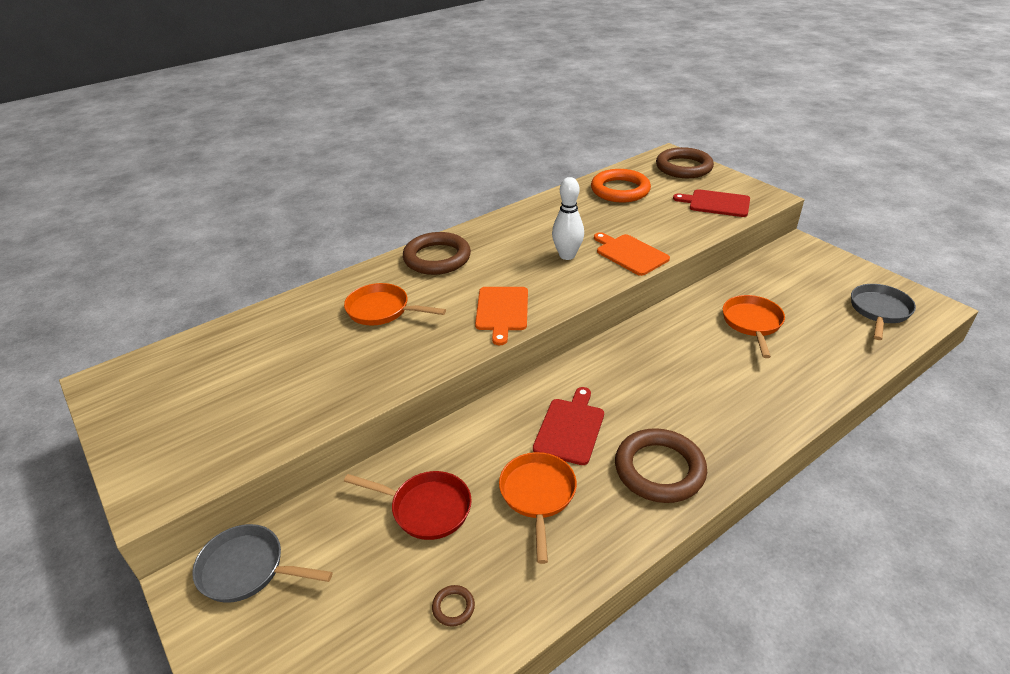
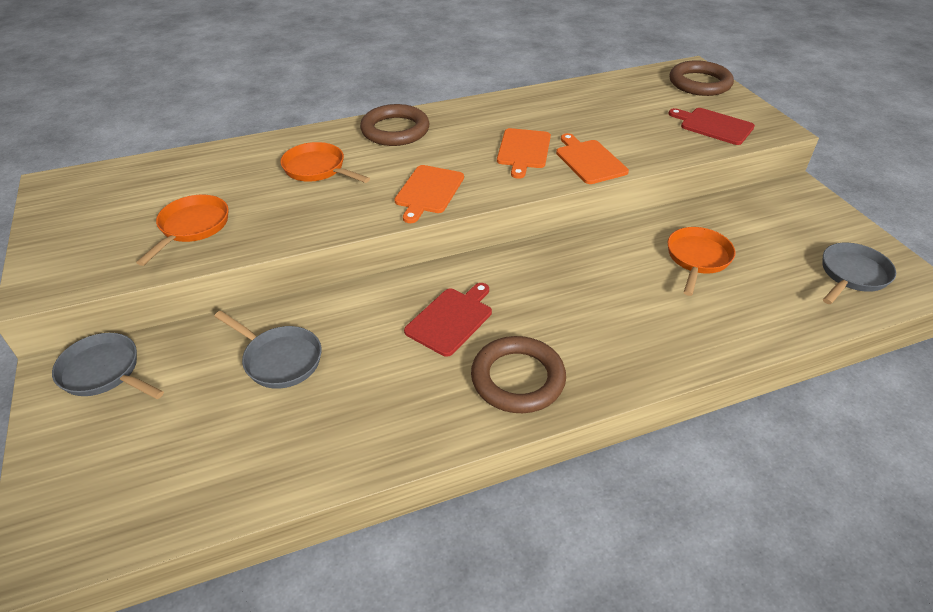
camera: 15 degrees right, 5 degrees up
(426, 508) = (279, 359): red pan -> grey pan
(453, 607) = (257, 452): brown ring -> none
(538, 496) = (386, 373): orange pan -> orange pan (192, 227)
(567, 255) = (523, 150): white bowling pin -> orange cutting board
(620, 190) = (616, 95): orange ring -> none

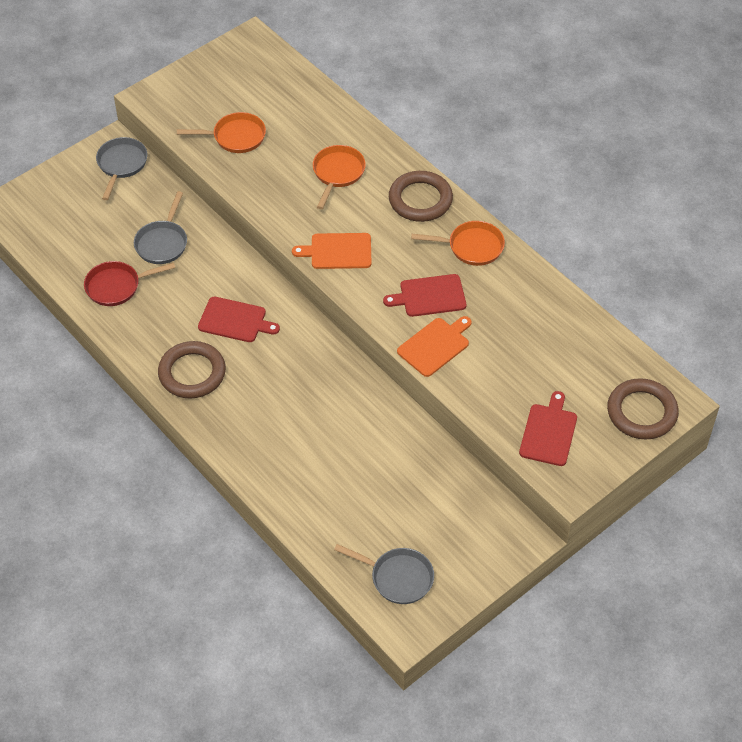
camera: 70 degrees right, 10 degrees up
(322, 427) = (117, 286): none -> red pan
(523, 150) = (429, 296): orange cutting board -> red cutting board
(697, 259) = (373, 463): orange pan -> orange pan (471, 247)

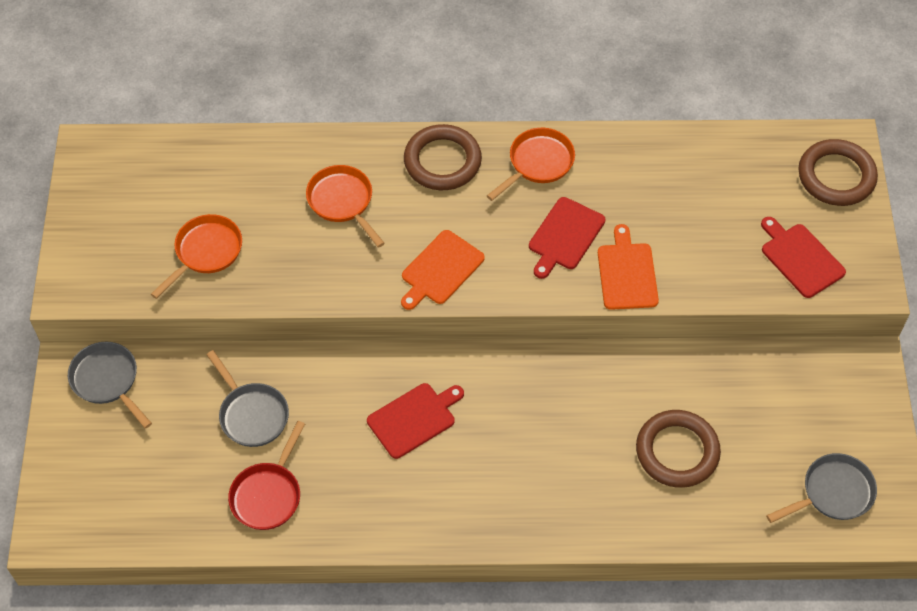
camera: 50 degrees left, 5 degrees up
(192, 373) = (445, 501): brown ring -> brown ring (677, 451)

